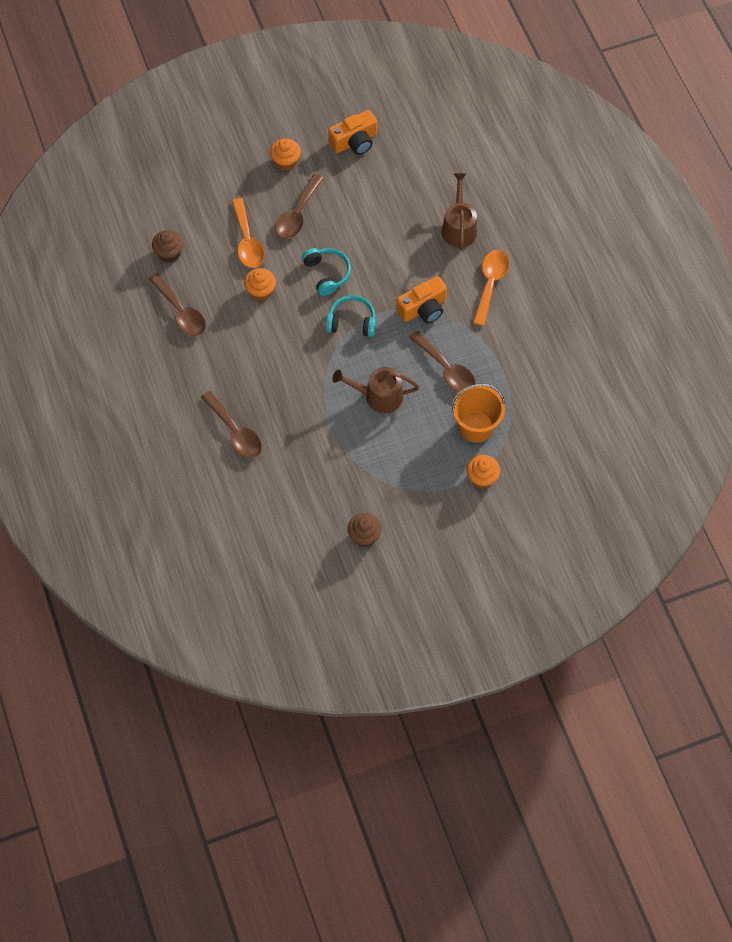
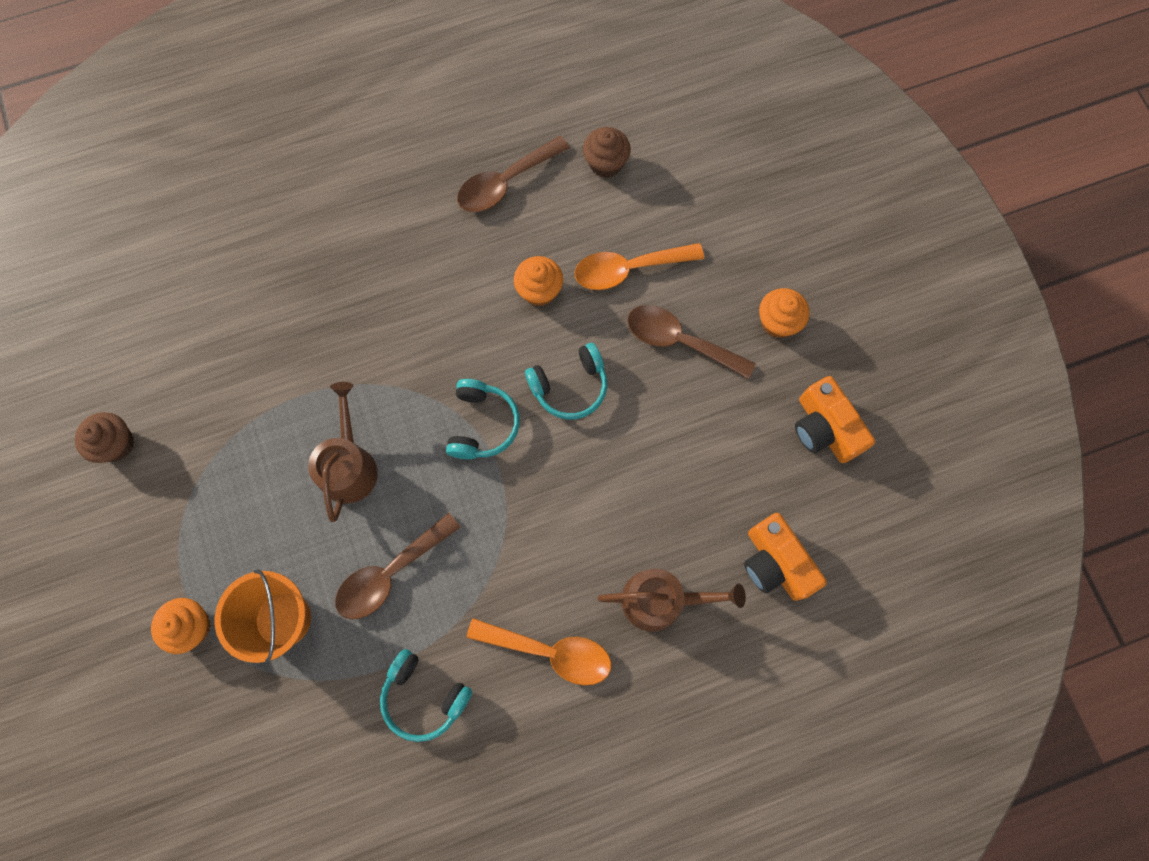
camera: 90 degrees right, 10 degrees up
(235, 431) = (304, 261): brown spoon -> none
(423, 308) = (504, 537): orange camera -> orange camera (775, 563)
(518, 348) = (424, 697): none -> turquoise headphones

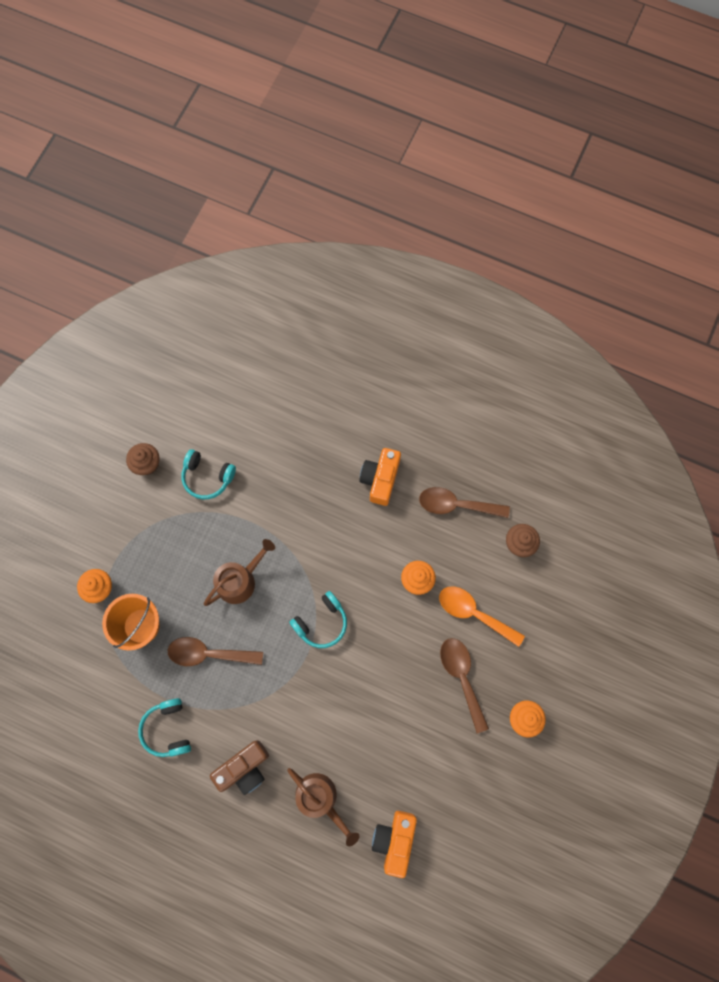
camera: 45 degrees right, 0 degrees up
(550, 651) = (244, 768): orange spoon -> brown camera
(570, 387) = (383, 646): turquoise headphones -> turquoise headphones (207, 477)
(824, 428) = (490, 798): orange camera -> orange camera (380, 479)

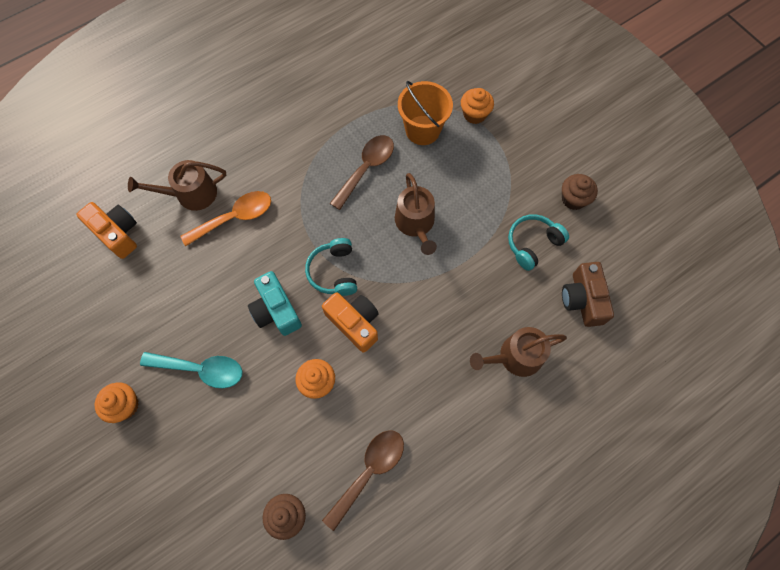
camera: 120 degrees right, 5 degrees down
(167, 729) = (325, 112): turquoise headphones -> none
(244, 768) = (256, 151): brown camera -> brown camera (582, 299)
(311, 446) = (515, 357): none -> brown watering can
(380, 479) = (442, 407): orange camera -> orange camera (354, 323)
(380, 649) = (276, 310): none -> turquoise camera
(462, 678) = (201, 369): brown spoon -> turquoise spoon
(474, 613) = (250, 419): orange spoon -> orange spoon (234, 218)

